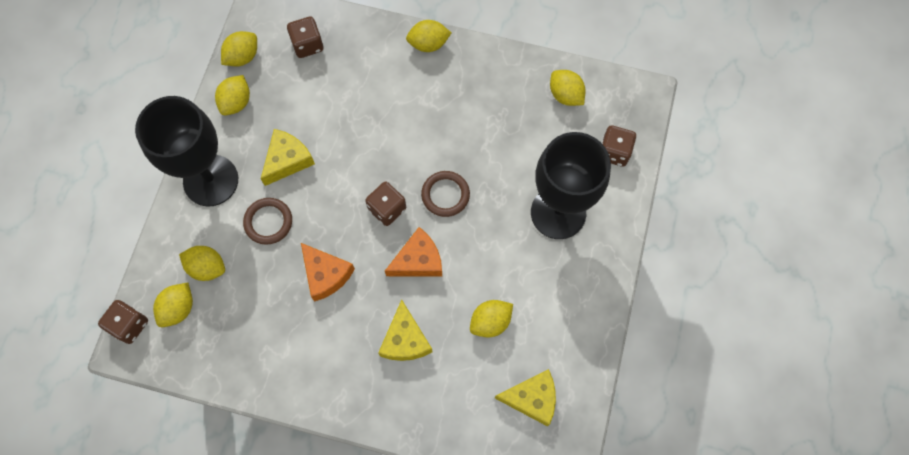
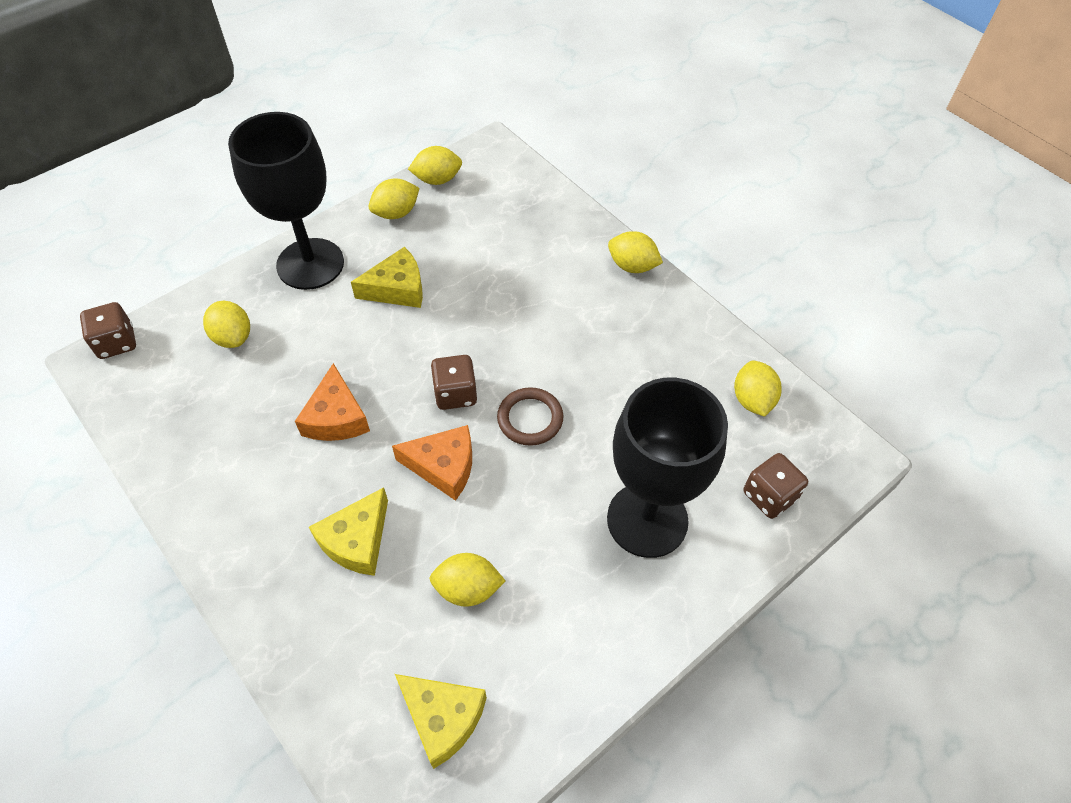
camera: 35 degrees right, 15 degrees down
(178, 308) = (172, 357): yellow lemon -> none
(268, 222) = (327, 332): brown ring -> none
(307, 45) = (507, 202): brown dice -> none

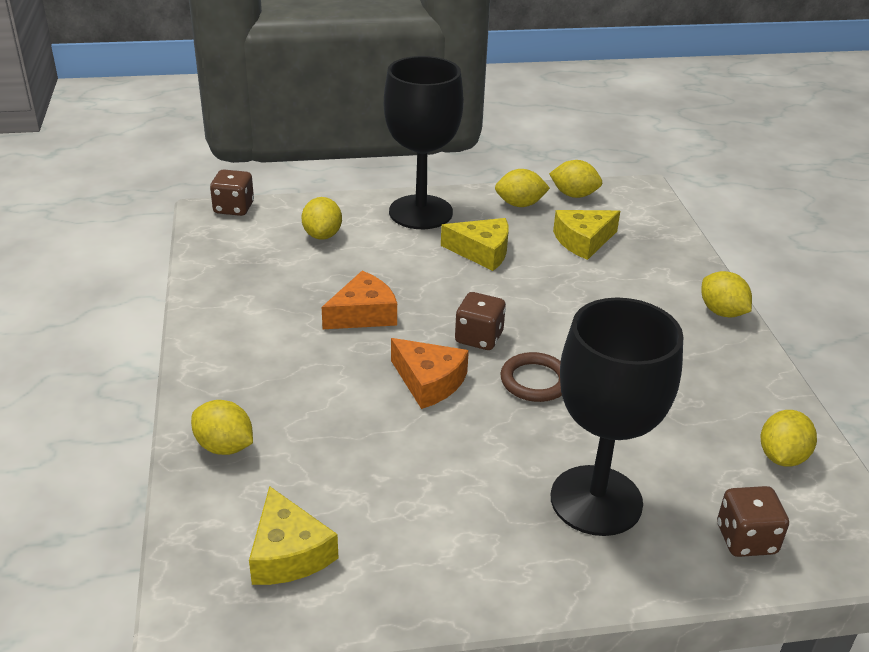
camera: 30 degrees right, 20 degrees down
(336, 417) = (363, 314): orange cheese -> orange cheese turned 150 degrees counterclockwise
(357, 540) = (315, 399): yellow cheese -> yellow cheese (583, 241)
(468, 589) = (383, 474): yellow lemon -> yellow lemon (224, 446)

